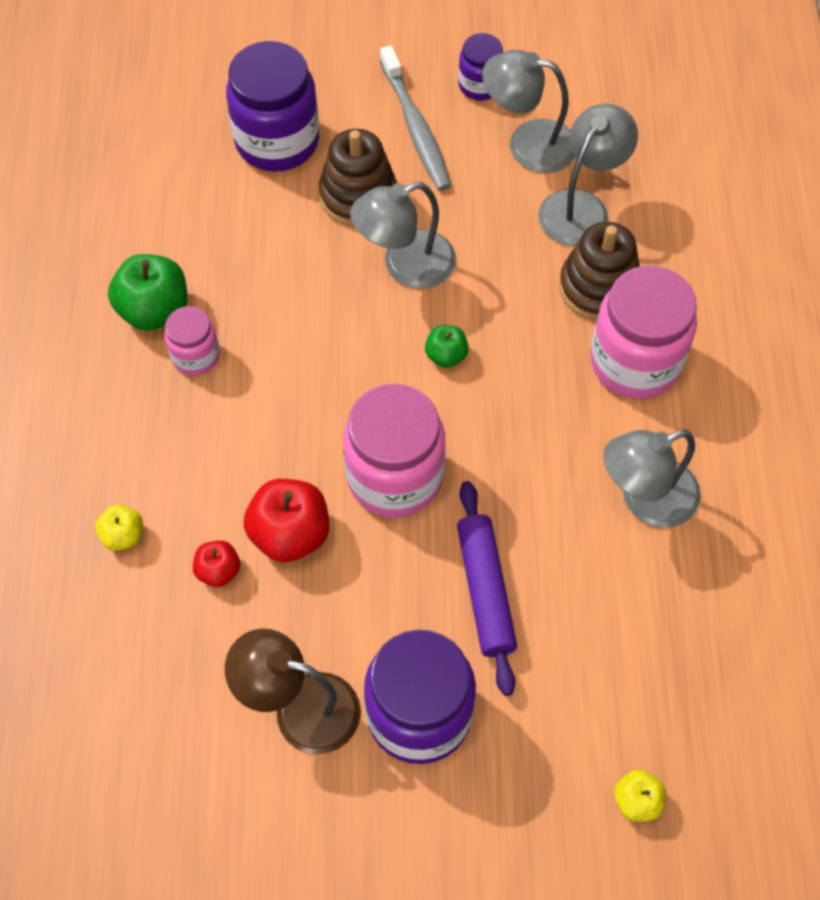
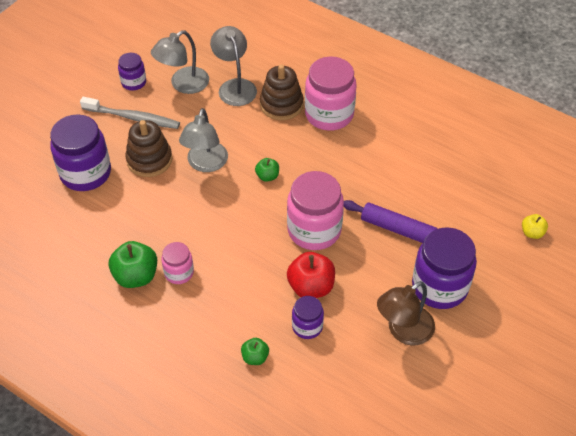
camera: 55 degrees left, 10 degrees down
(123, 535) = (255, 357): yellow apple -> green apple
(218, 571) = (307, 326): red apple -> purple jar
(645, 500) = (398, 150): grey lamp -> none

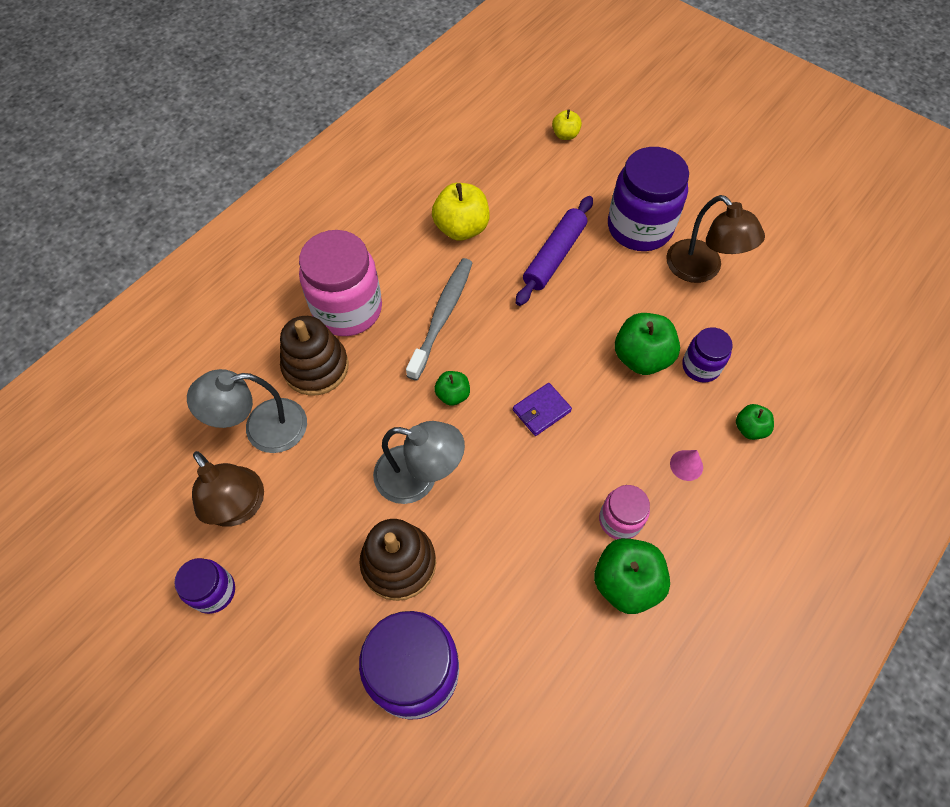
camera: 85 degrees left, 10 degrees up
(133, 118) = (300, 591): grey toothbrush -> grey toothbrush (442, 316)
(183, 85) = (239, 507): grey lamp -> brown lamp
(222, 313) = (686, 465): none -> pink cone
(259, 226) = (541, 410): none -> purple wallet
(311, 287) = (641, 357): red apple -> green apple
(314, 230) = (551, 346): pink jar -> none
(413, 170) = (461, 228): none -> yellow apple

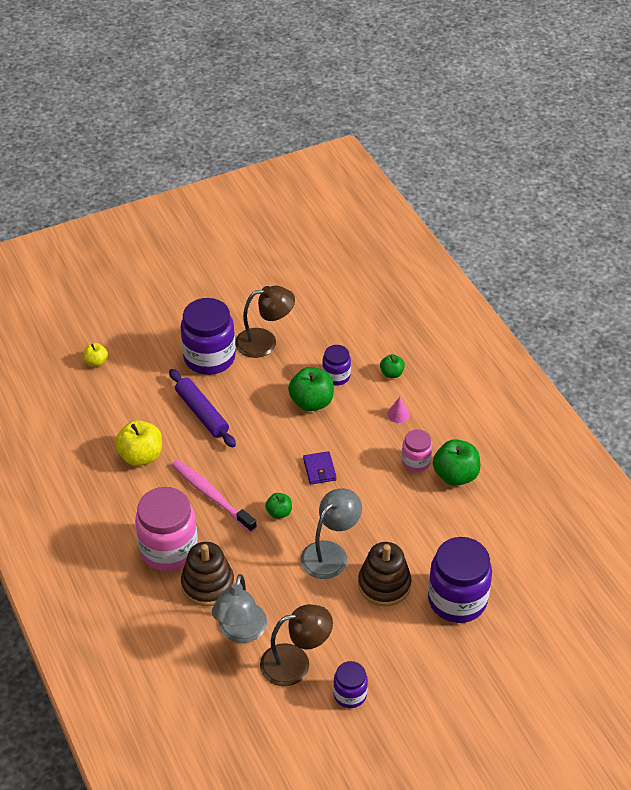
camera: 65 degrees left, 15 degrees down
(442, 316) = (211, 495): grey toothbrush -> pink toothbrush

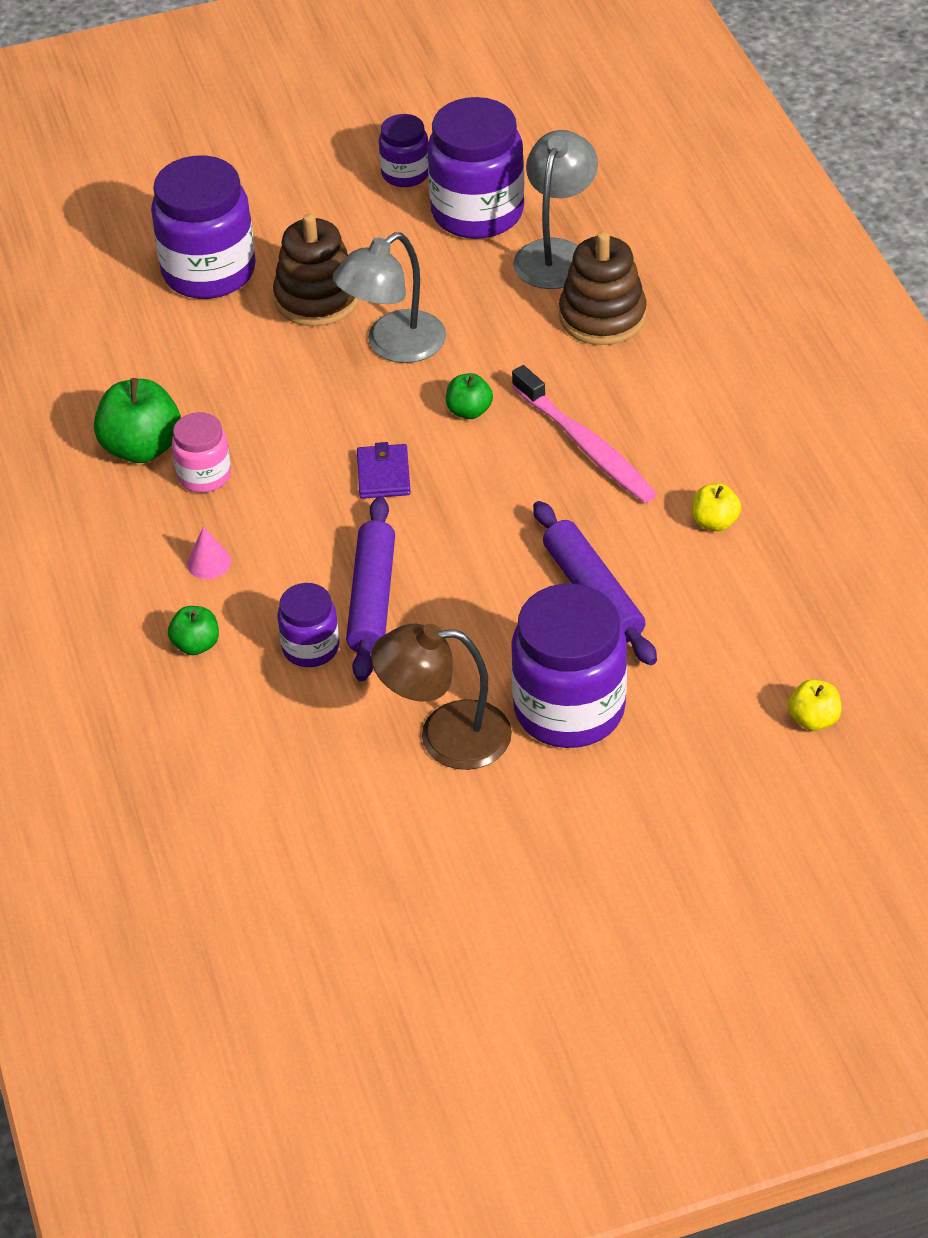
camera: 170 degrees left, 0 degrees up
(141, 456) = (715, 522): yellow apple -> yellow apple, size x0.55
(169, 549) = (665, 369): pink jar -> none
(295, 663) = (477, 212): brown lamp -> purple jar
(311, 402) = (372, 599): green apple -> purple rolling pin

